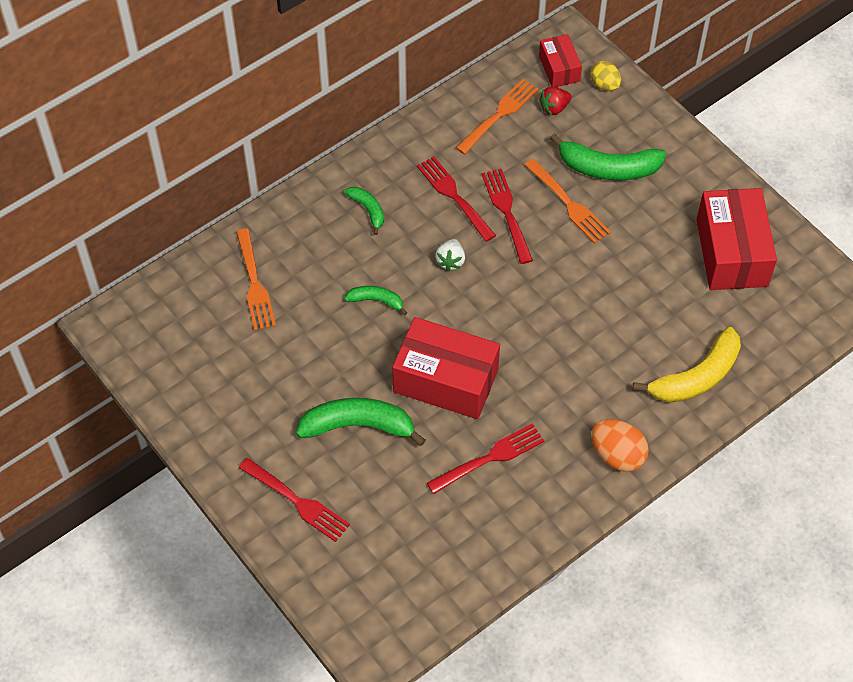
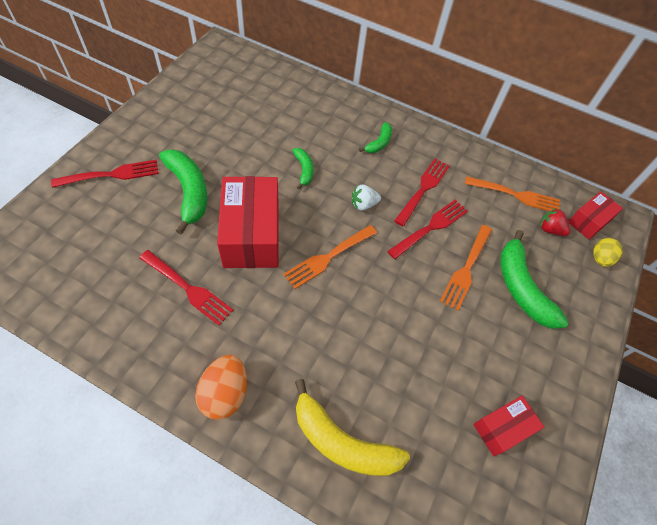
camera: 60 degrees right, 0 degrees up
(254, 283) = (285, 102): orange fork -> orange fork (328, 257)
(296, 501) = (110, 175): red fork -> red fork turned 120 degrees counterclockwise
(731, 252) = (502, 428): red box -> red box, size x0.54

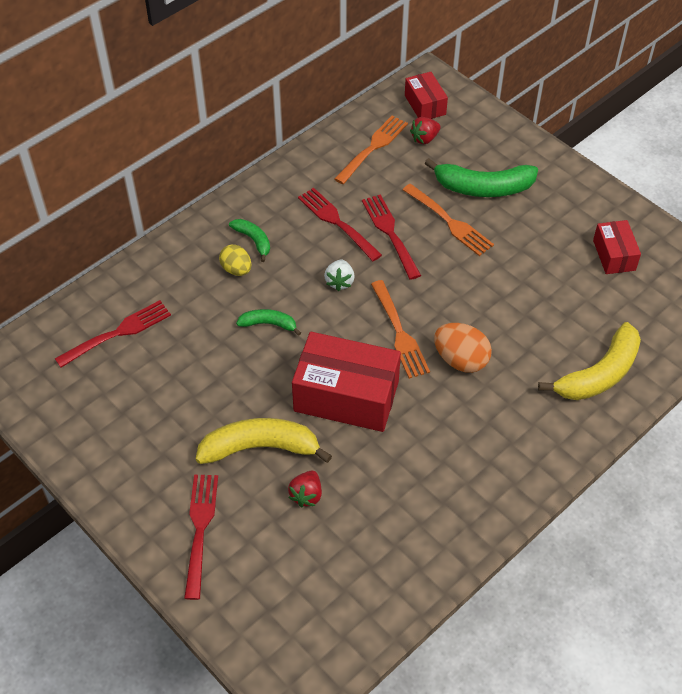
camera: 65 degrees left, 5 degrees down
(151, 230) = (306, 495): none -> red strawberry
(187, 288) = (399, 471): red fork -> red fork (117, 333)
(189, 192) = (260, 447): green banana -> yellow banana
(225, 393) = (531, 457): orange egg -> orange egg (460, 360)
(600, 259) = (469, 116): yellow egg -> yellow egg (236, 269)

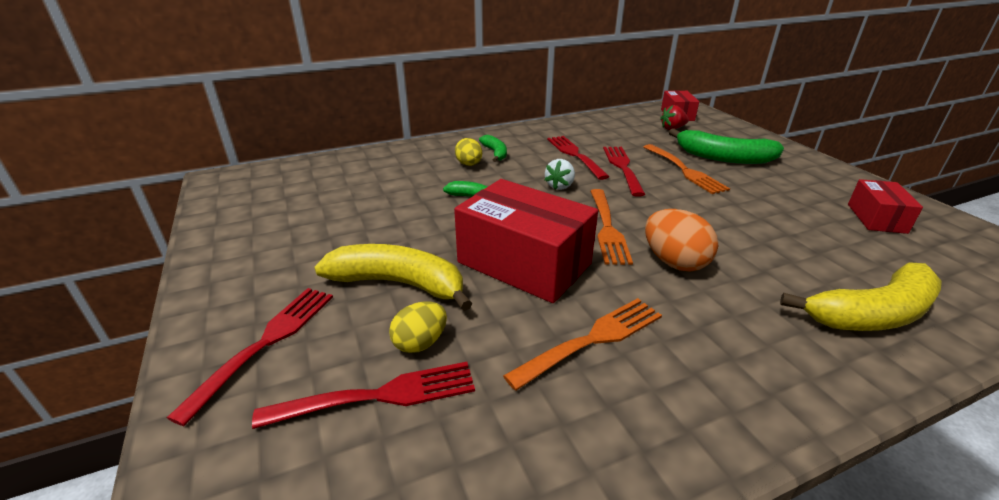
camera: 20 degrees right, 20 degrees down
(117, 333) = (337, 180): red fork -> red fork (377, 397)
(306, 495) = (420, 343): red strawberry -> yellow egg
(372, 148) = (624, 127): orange fork -> orange fork (591, 341)

